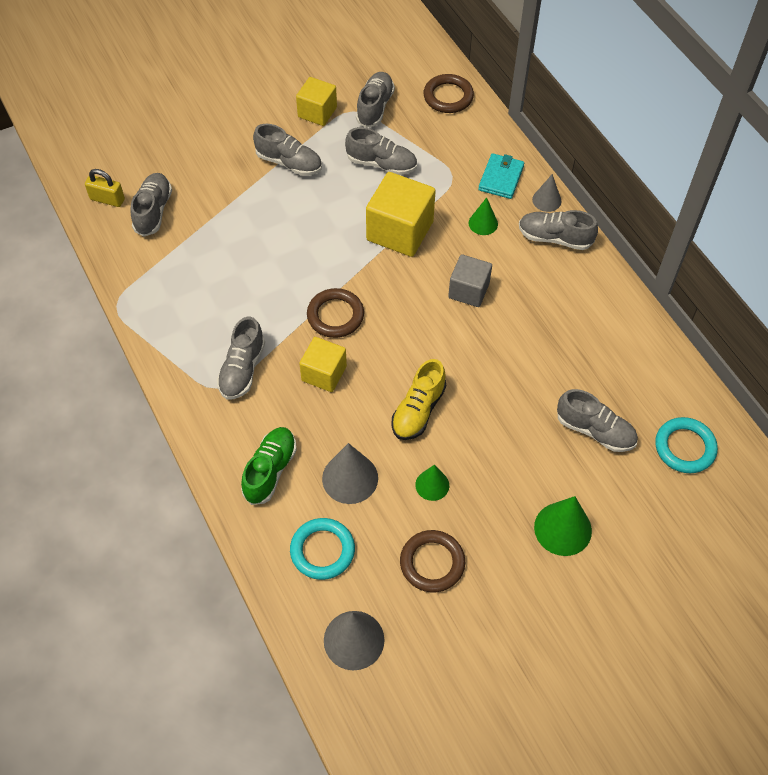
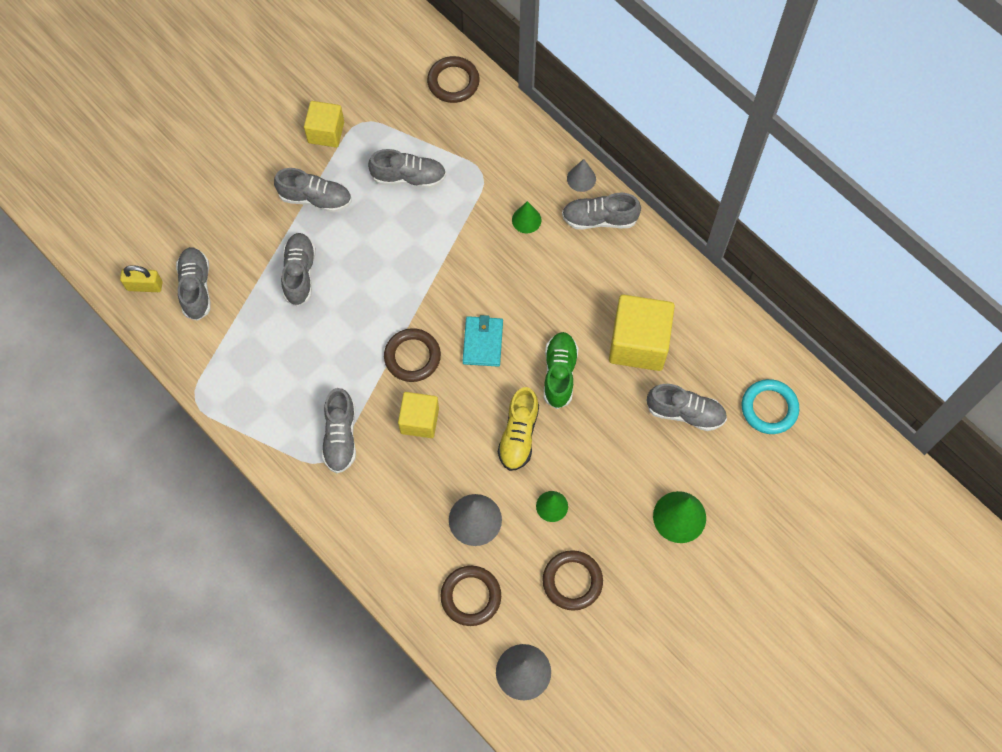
camera: 15 degrees left, 10 degrees up
(270, 470) = (399, 532): green shoe -> green shoe (559, 373)
(322, 550) = (471, 596): turquoise ring -> brown ring
(375, 107) = (383, 112): grey shoe -> grey shoe (300, 273)
(400, 231) = (448, 249): yellow cube -> yellow cube (638, 343)
(468, 290) = (532, 297): grey cube -> none
(501, 178) = (530, 164): turquoise wallet -> turquoise wallet (482, 342)

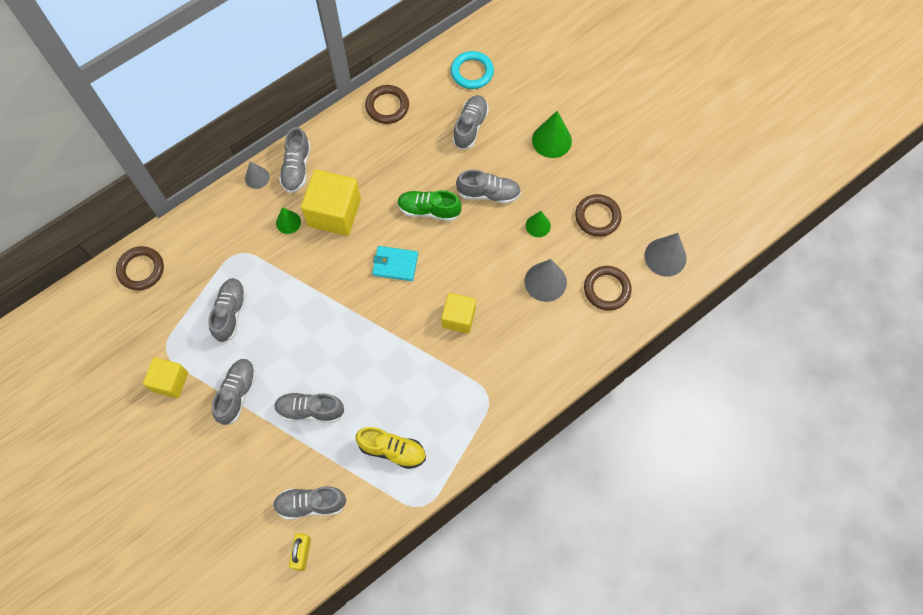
camera: 85 degrees left, 0 degrees up
(340, 436) = (467, 381): grey shoe -> grey shoe (488, 193)
(412, 357) = (401, 320): brown ring -> brown ring (387, 106)
(518, 435) = (478, 244): yellow shoe -> yellow shoe (392, 450)
(638, 343) = (409, 152): yellow cube -> yellow cube (334, 213)

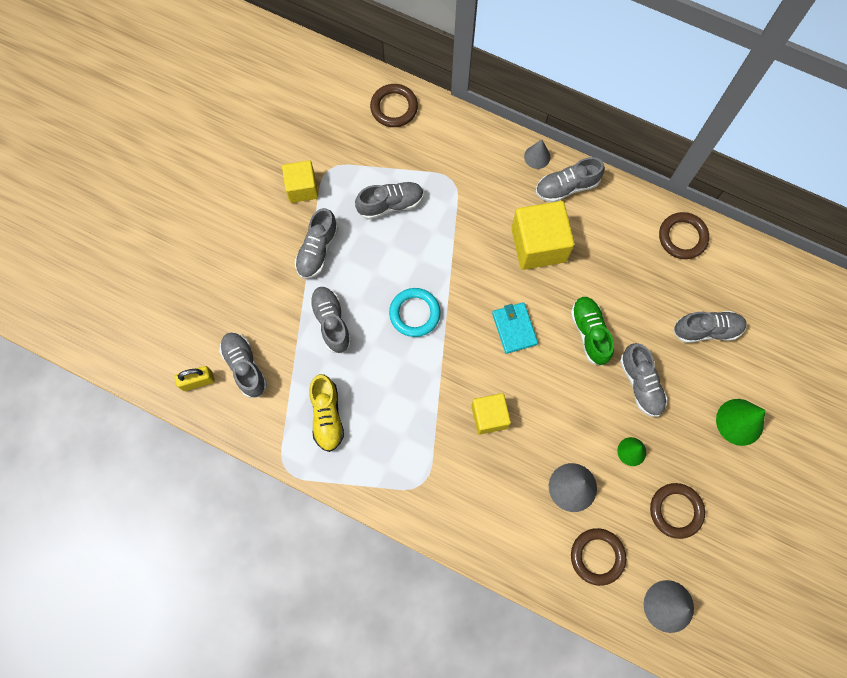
camera: 65 degrees right, 5 degrees up
(237, 393) = (317, 250): grey shoe -> grey shoe turned 120 degrees clockwise
(288, 222) = (506, 208): green cone -> none
(472, 72) = (772, 302): turquoise ring -> turquoise ring (414, 313)

